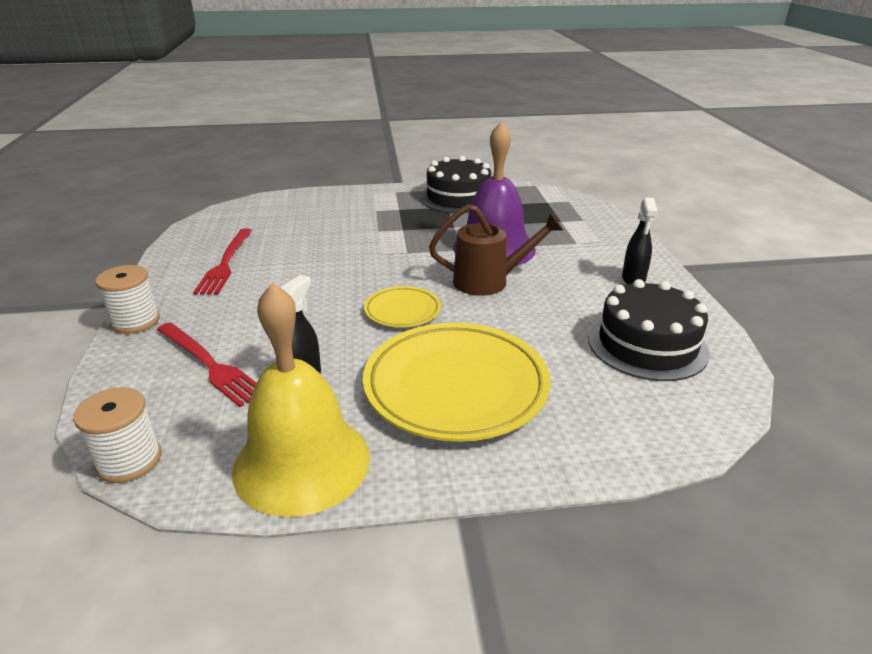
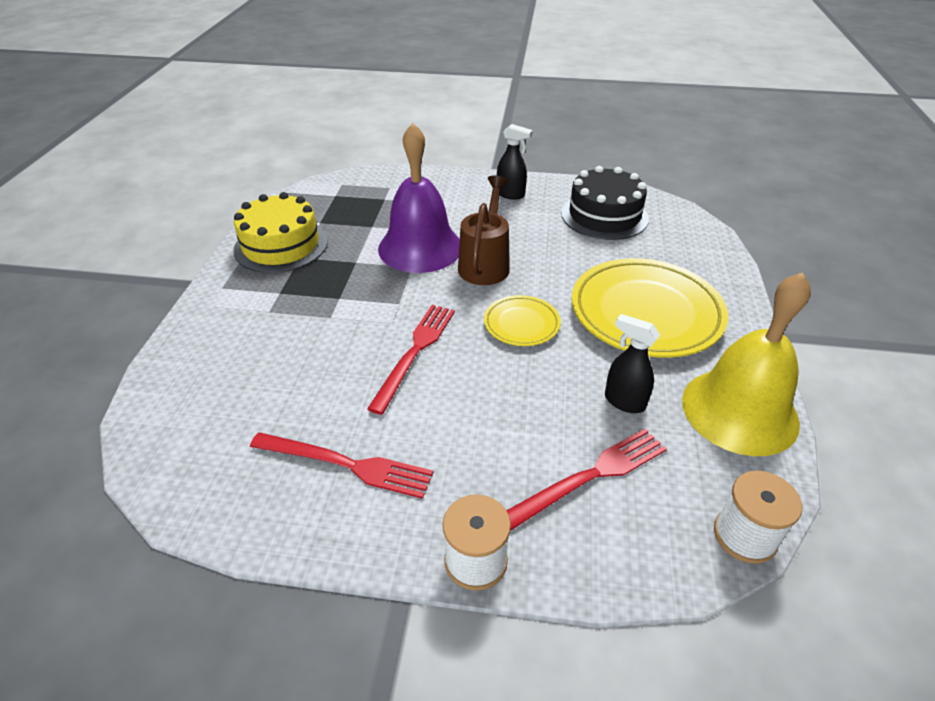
camera: 75 degrees left, 10 degrees up
(347, 268) = (415, 352): none -> red fork
(458, 198) = (281, 245): black cake -> yellow cake

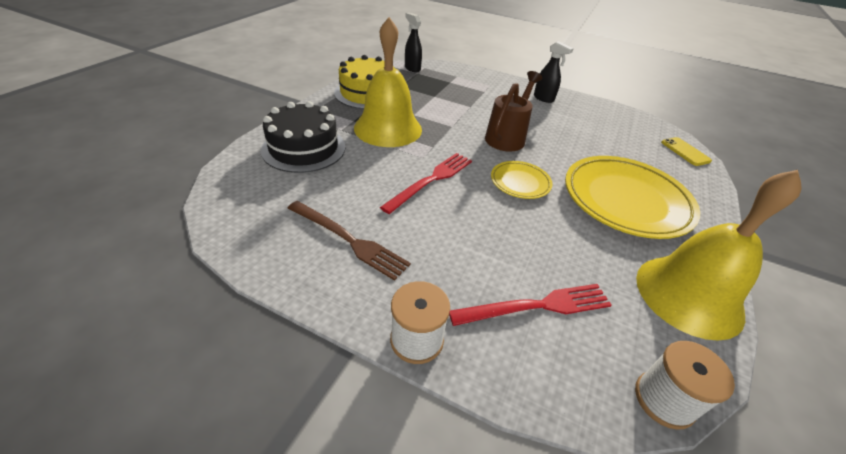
camera: 15 degrees right, 0 degrees up
(330, 292) = (388, 128): none -> yellow bell
(346, 464) = (349, 240): red fork -> brown fork
(420, 247) = (463, 116): purple bell -> none
(604, 215) = (613, 127): black cake -> black cake (304, 148)
(624, 401) = (585, 259): black spray bottle -> black spray bottle (412, 68)
(692, 228) = (685, 152): none -> yellow phone

